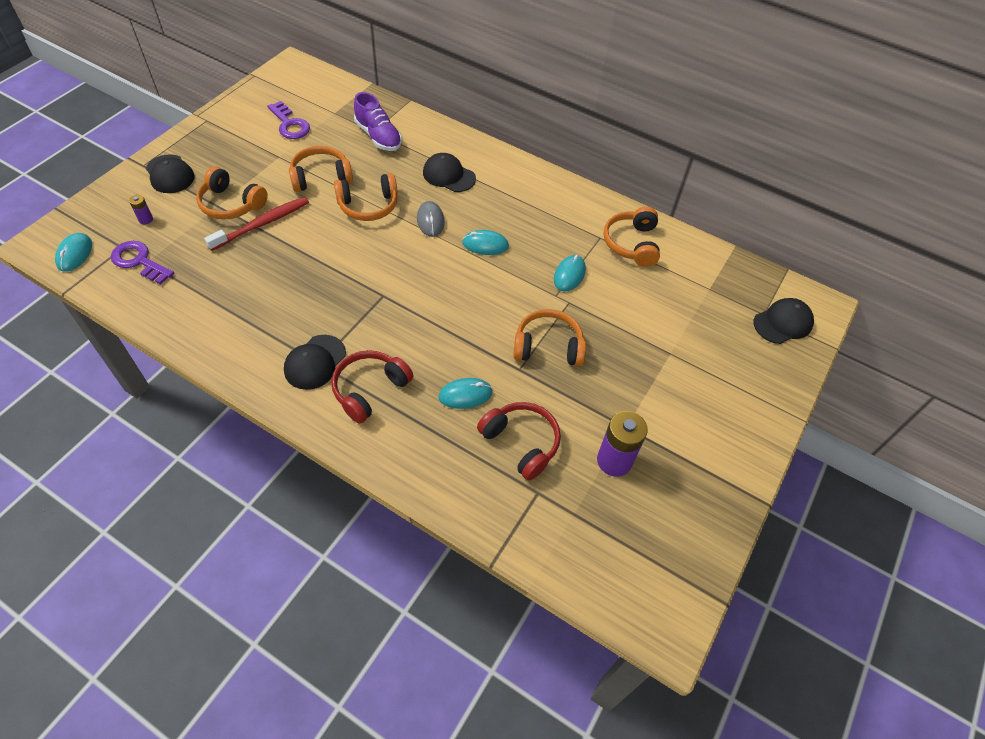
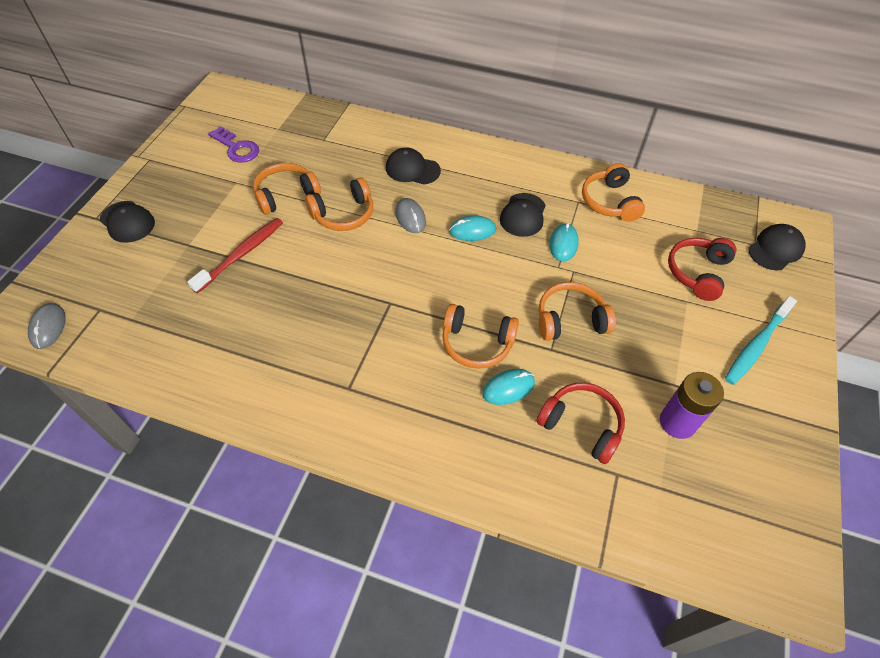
camera: 10 degrees left, 0 degrees up
(74, 254) = (48, 327): turquoise mouse -> grey mouse
(139, 261) = (122, 320): purple key -> none
(146, 219) = (116, 274): purple battery -> none
(231, 204) = (202, 240): orange headphones -> orange headphones (477, 343)
(315, 362) = (344, 388): black cap -> black cap (523, 215)
(369, 389) = (410, 405): red headphones -> red headphones (697, 273)
(378, 136) = (330, 144): purple shoe -> none
(723, 408) = (756, 345): none -> turquoise toothbrush

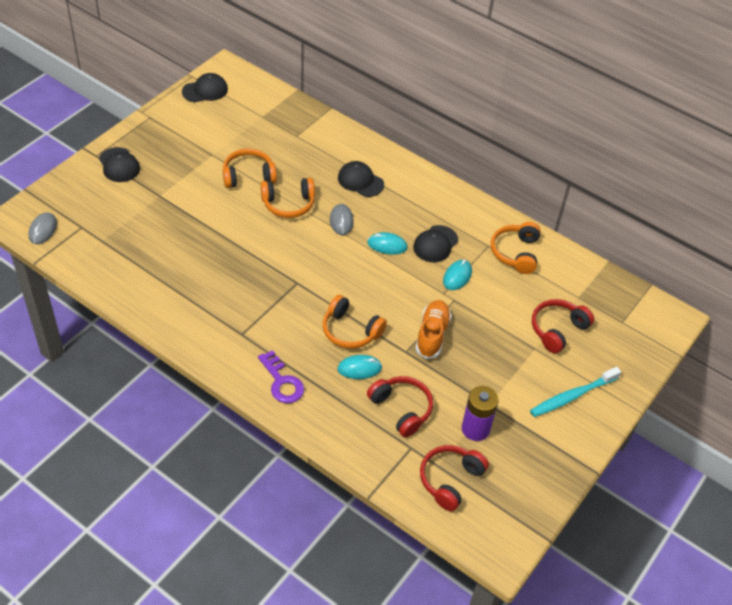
camera: 15 degrees right, 5 degrees down
(237, 148) = (222, 125): purple key -> purple key (282, 382)
(241, 254) = (197, 214): red toothbrush -> none
(570, 320) = (432, 335): orange headphones -> orange shoe
(684, 503) = (450, 480): none -> red headphones
(775, 249) = (637, 330): black cap -> black cap (205, 90)

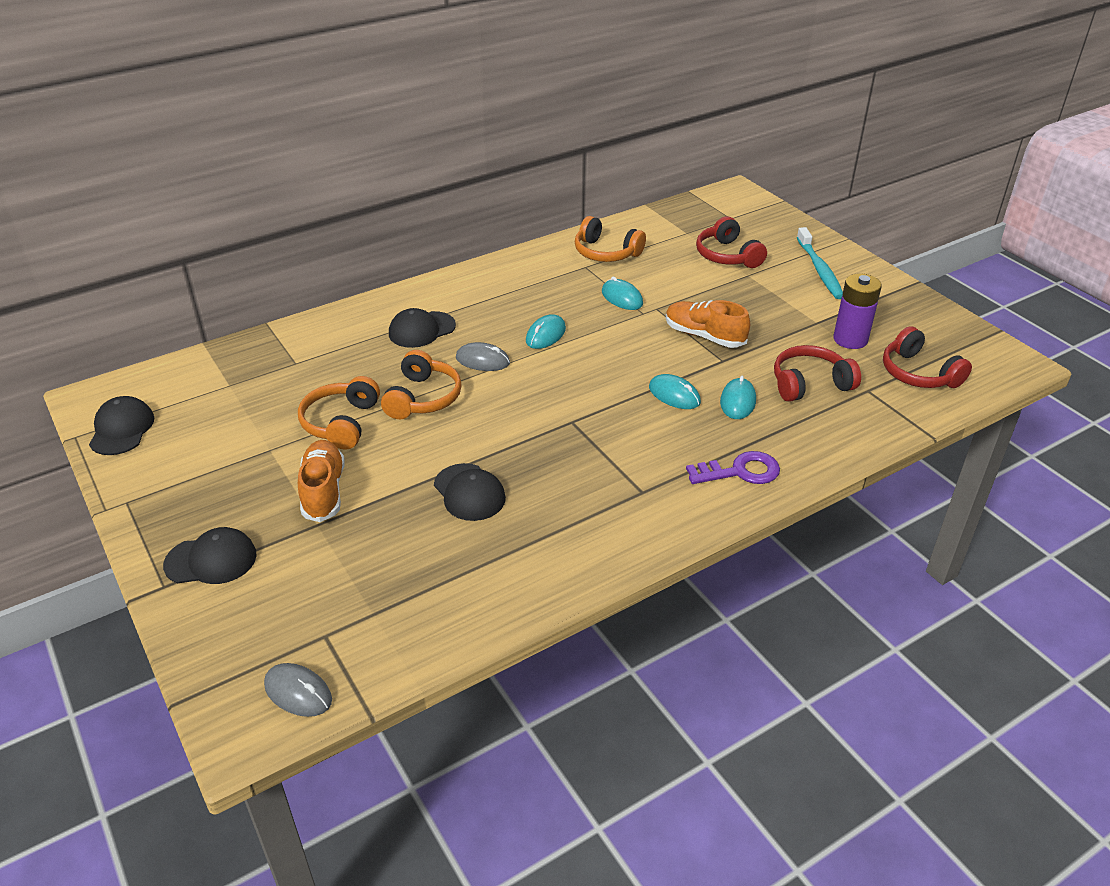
camera: 65 degrees left, 10 degrees down
(186, 189) = (323, 491): none -> orange shoe
(350, 331) = (674, 395): orange headphones -> turquoise mouse
(435, 244) = (563, 300): black cap -> black cap (469, 492)

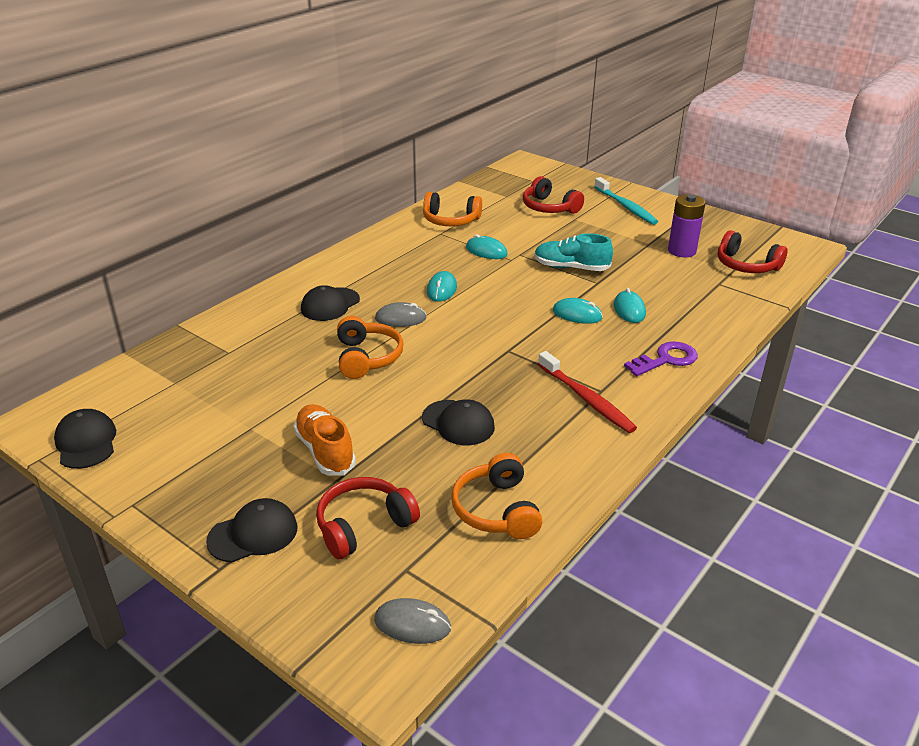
camera: 20 degrees left, 5 degrees down
(341, 423) = (305, 392): orange headphones -> orange headphones (496, 510)
(620, 498) = (586, 399): none -> red toothbrush
(704, 336) = (571, 268): orange shoe -> turquoise shoe
(809, 384) = (674, 287): red headphones -> red headphones (363, 525)

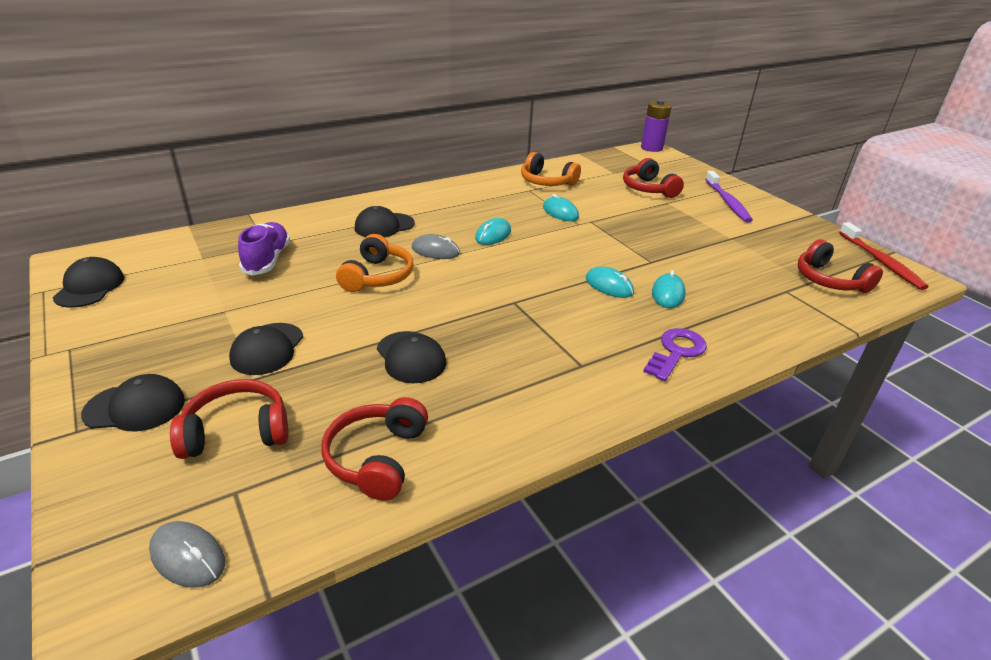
camera: 20 degrees right, 0 degrees up
(244, 368) = (267, 260): none -> purple shoe
(325, 451) = (267, 349): orange shoe -> black cap
(496, 510) = (377, 458): orange headphones -> red headphones
(571, 268) = (633, 243): turquoise shoe -> none
(586, 399) = (560, 369): red toothbrush -> red toothbrush (881, 262)
(626, 207) = (727, 202): turquoise toothbrush -> purple toothbrush
(666, 359) = (676, 352): purple key -> purple key turned 45 degrees counterclockwise
(681, 251) = (762, 252): purple battery -> purple battery (651, 148)

